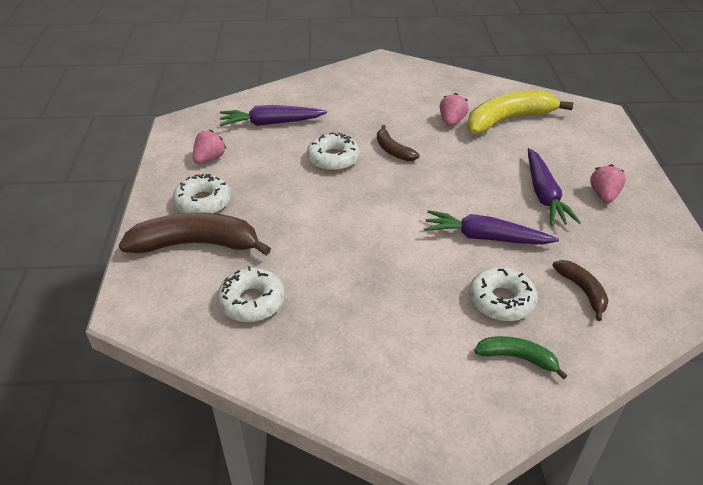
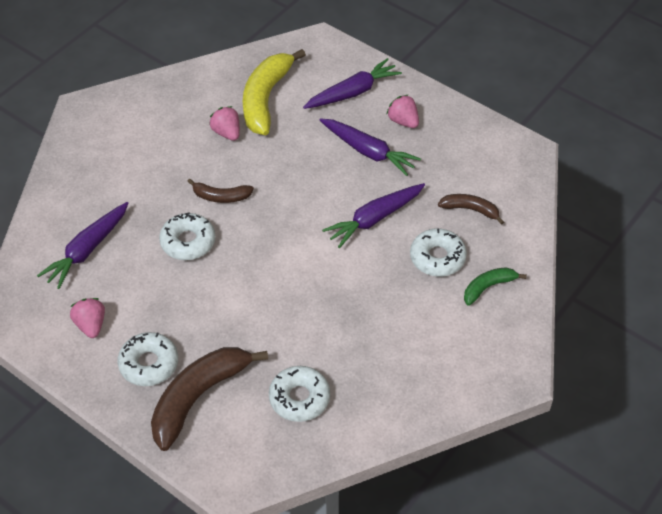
camera: 50 degrees left, 10 degrees up
(584, 154) = (352, 92): none -> purple carrot

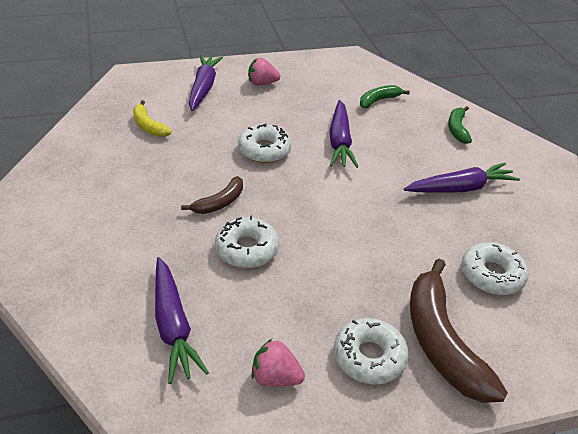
camera: 55 degrees left, 10 degrees down
(227, 133) = (154, 163): pink strawberry -> none
(266, 99) = (148, 126): yellow banana -> yellow banana, size x0.52
(368, 151) = (270, 111): purple carrot -> purple carrot (460, 188)
(437, 258) = (408, 135): white donut -> white donut (264, 150)
(470, 210) = (378, 100): brown banana -> green banana

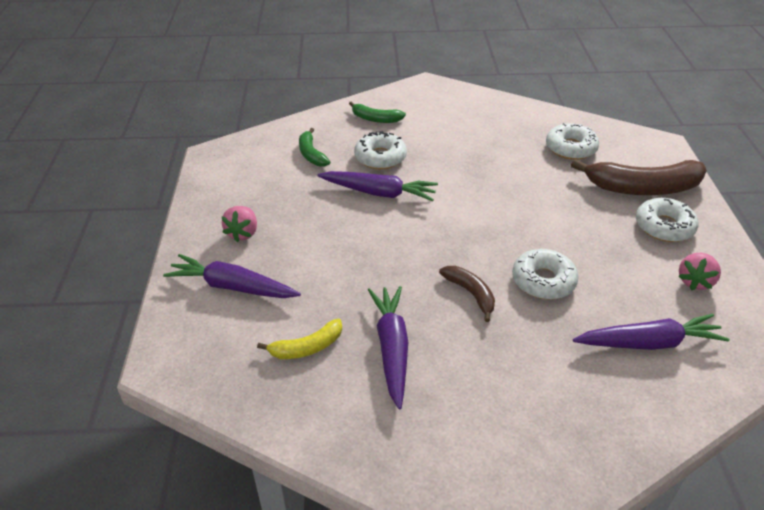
camera: 75 degrees left, 0 degrees up
(264, 150) = (383, 249): white donut -> white donut (380, 157)
(460, 188) = (464, 138): purple carrot -> purple carrot (392, 348)

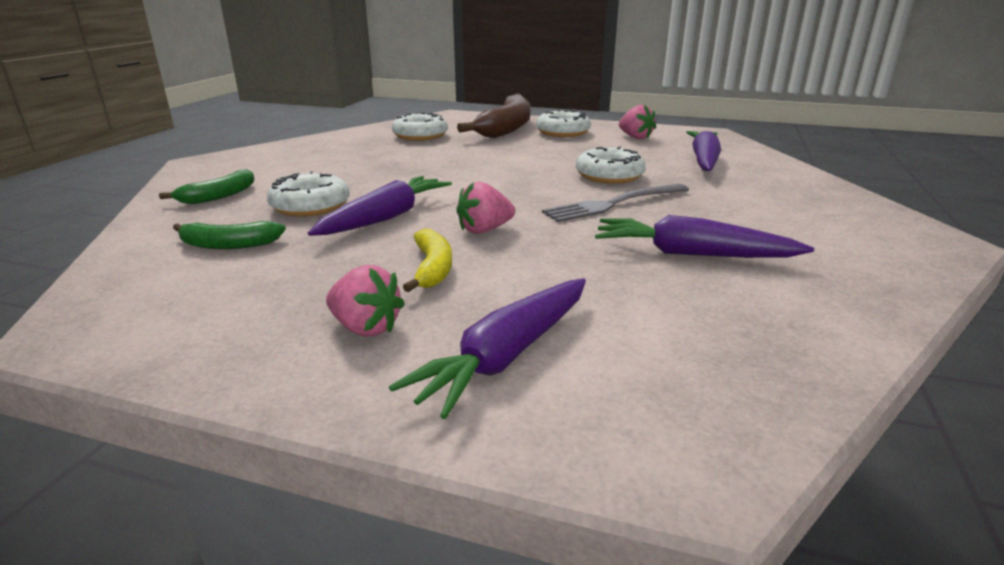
camera: 70 degrees left, 15 degrees down
(307, 347) = (679, 307): yellow banana -> yellow banana (432, 268)
(381, 240) = (484, 230): none -> pink strawberry
(470, 294) = (613, 204): brown banana -> grey fork

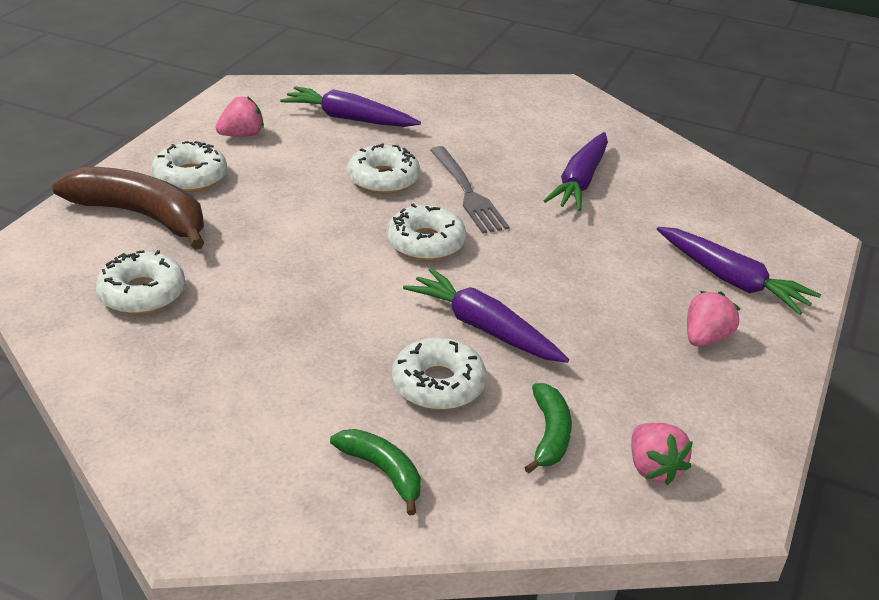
camera: 85 degrees left, 10 degrees up
(432, 268) = (606, 303): yellow banana -> none
(484, 230) = (524, 269): pink strawberry -> pink strawberry (653, 468)
(513, 193) = (425, 243): none -> white donut

